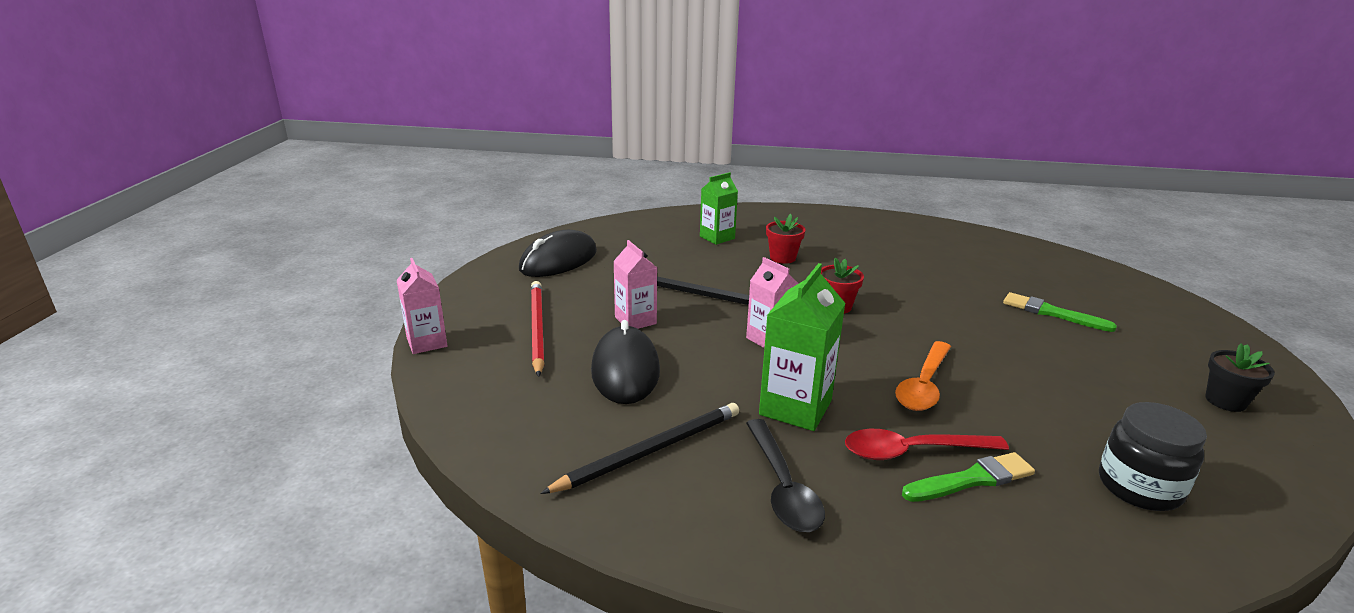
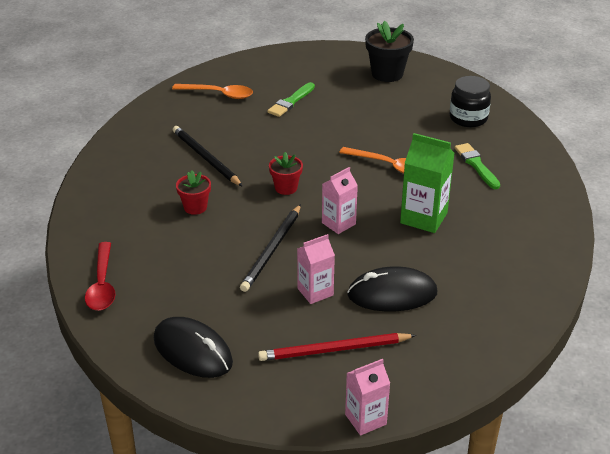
camera: 90 degrees left, 10 degrees up
(650, 451) = (483, 279): black pencil -> black pencil (205, 158)
(717, 237) = (145, 244): green carton -> none
(783, 487) = (501, 228): black spoon -> none
(912, 451) = (457, 180): red spoon -> red spoon (102, 285)
(1030, 267) = (219, 94): none -> orange spoon
(1225, 401) = (387, 74): black flower pot -> black flower pot, size x1.66

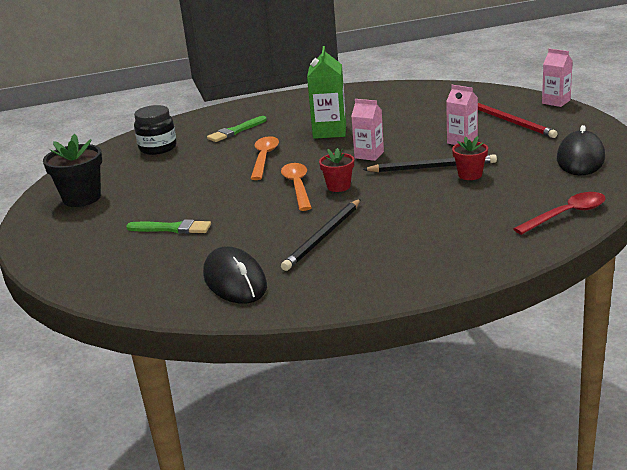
camera: 110 degrees left, 10 degrees down
(195, 207) = (411, 214): red flower pot -> red flower pot (470, 175)
(219, 94) = (178, 274): orange spoon -> orange spoon (297, 186)
(392, 294) = (432, 121): black mouse -> black mouse (235, 281)

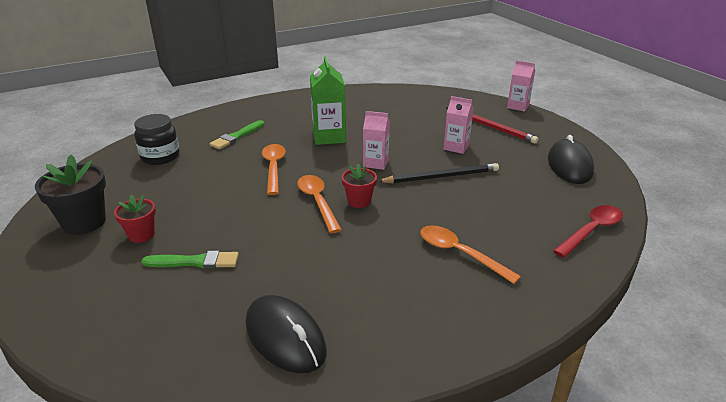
camera: 15 degrees left, 5 degrees up
(323, 237) = (365, 267): black pencil -> none
(418, 229) = (459, 253): none -> orange spoon
(470, 175) = (480, 185): red flower pot -> red flower pot (141, 235)

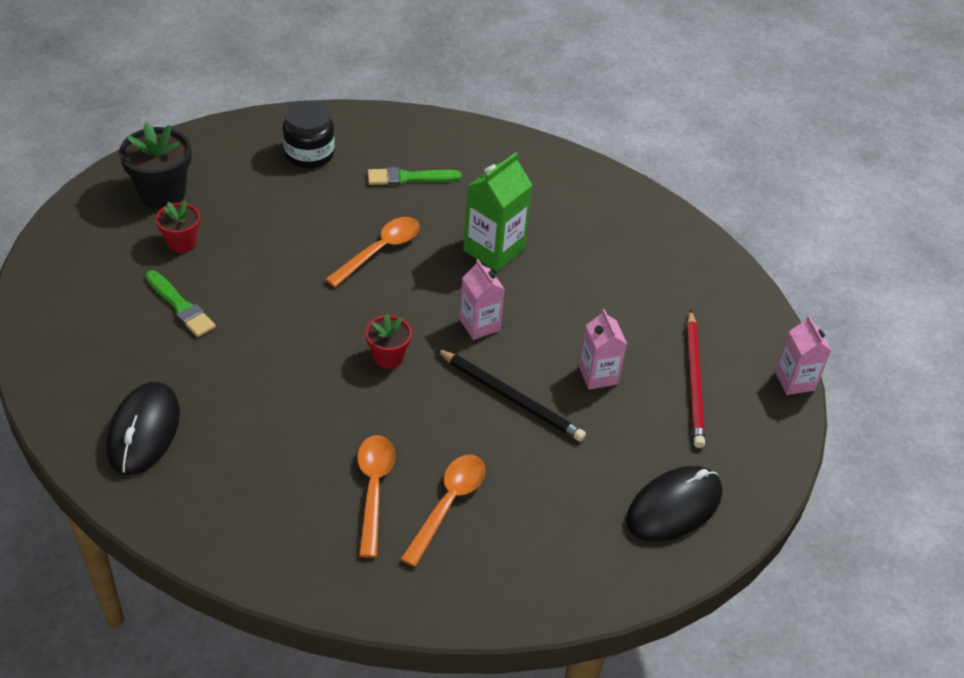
camera: 45 degrees right, 15 degrees up
(317, 202) = (353, 326): orange spoon -> orange spoon (448, 504)
(591, 230) = (532, 586): red spoon -> none

